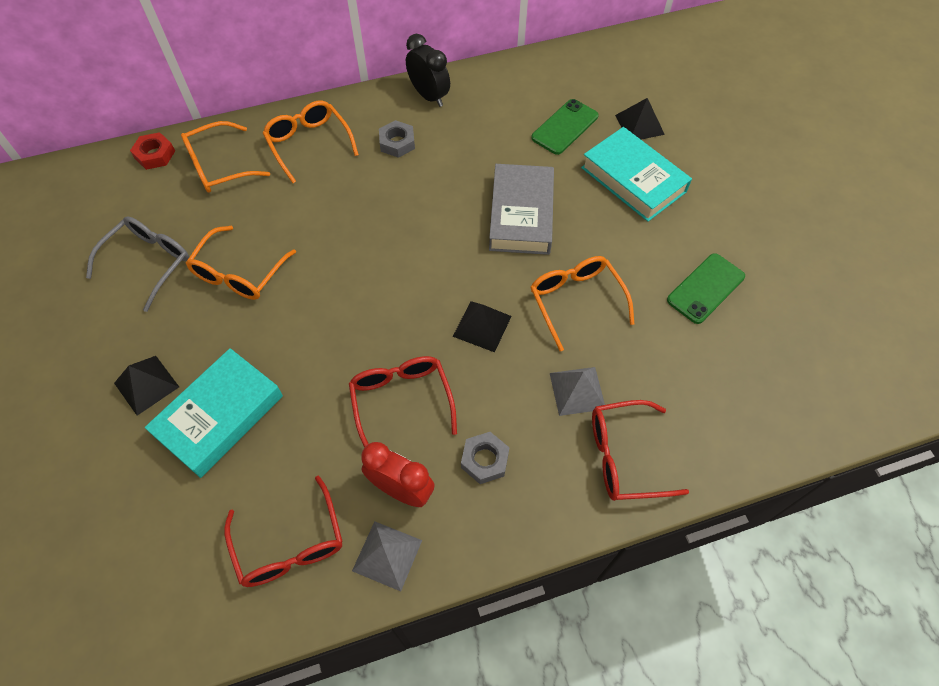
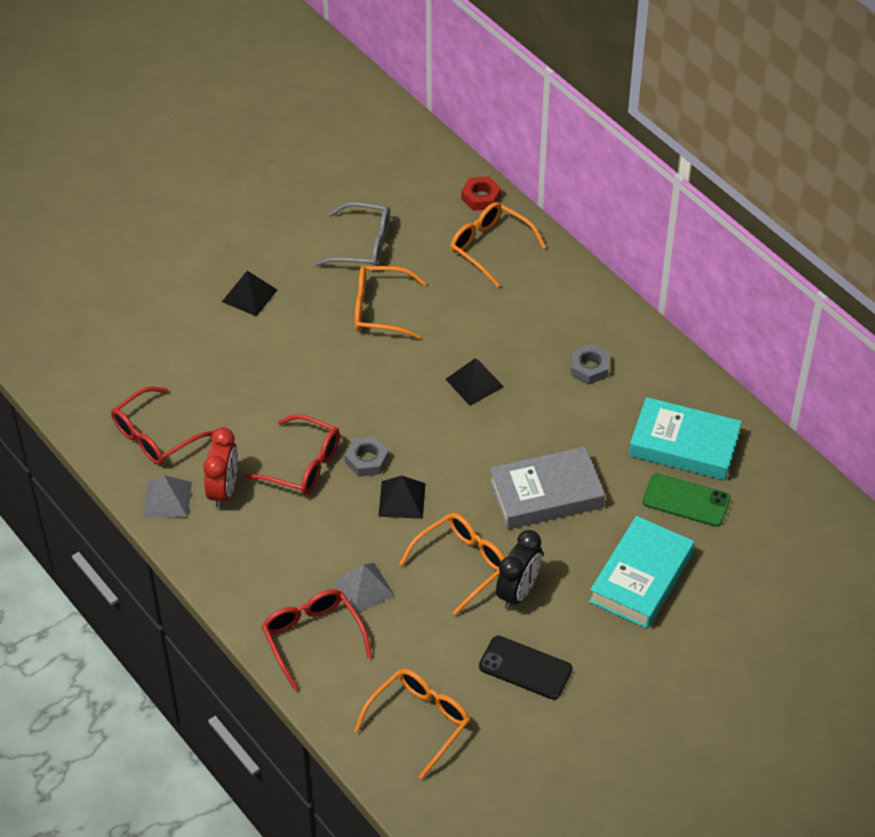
camera: 70 degrees right, 10 degrees down
(219, 416) = (241, 352): turquoise book -> turquoise book (684, 445)
(308, 143) = (552, 301): orange glasses -> orange glasses (419, 721)
(401, 400) = (303, 465): red glasses -> red glasses turned 60 degrees clockwise
(429, 96) = (668, 373): black clock -> black clock (518, 592)
(484, 460) = (271, 538): grey nut -> grey nut (367, 460)
(639, 124) = (726, 567): black pyramid -> black pyramid (474, 383)
(705, 288) = (525, 668): green phone -> black phone

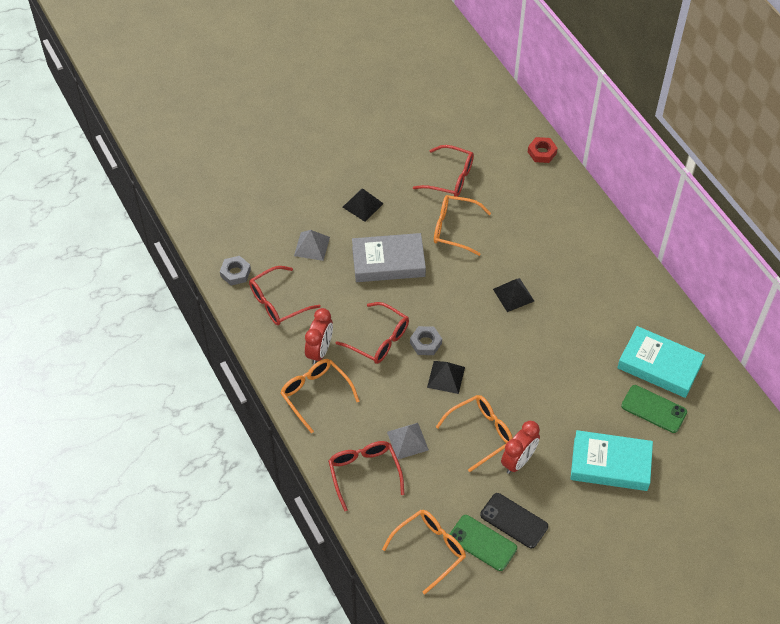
camera: 10 degrees right, 5 degrees up
(167, 499) = (279, 351): grey pyramid -> grey pyramid (311, 246)
(363, 245) = (450, 178): grey glasses -> red glasses
(488, 702) = (482, 543): none -> green phone
(489, 247) = (542, 192): orange glasses -> orange glasses (315, 394)
(518, 592) = (518, 461): black clock -> red clock
(546, 494) = (551, 388): grey book -> grey book (388, 262)
(589, 368) = (599, 295): grey nut -> grey nut (235, 273)
(641, 578) = (610, 464): turquoise book -> turquoise book turned 60 degrees clockwise

